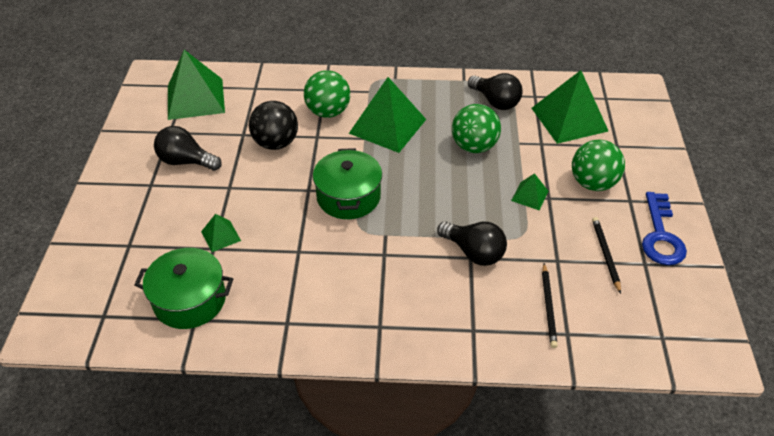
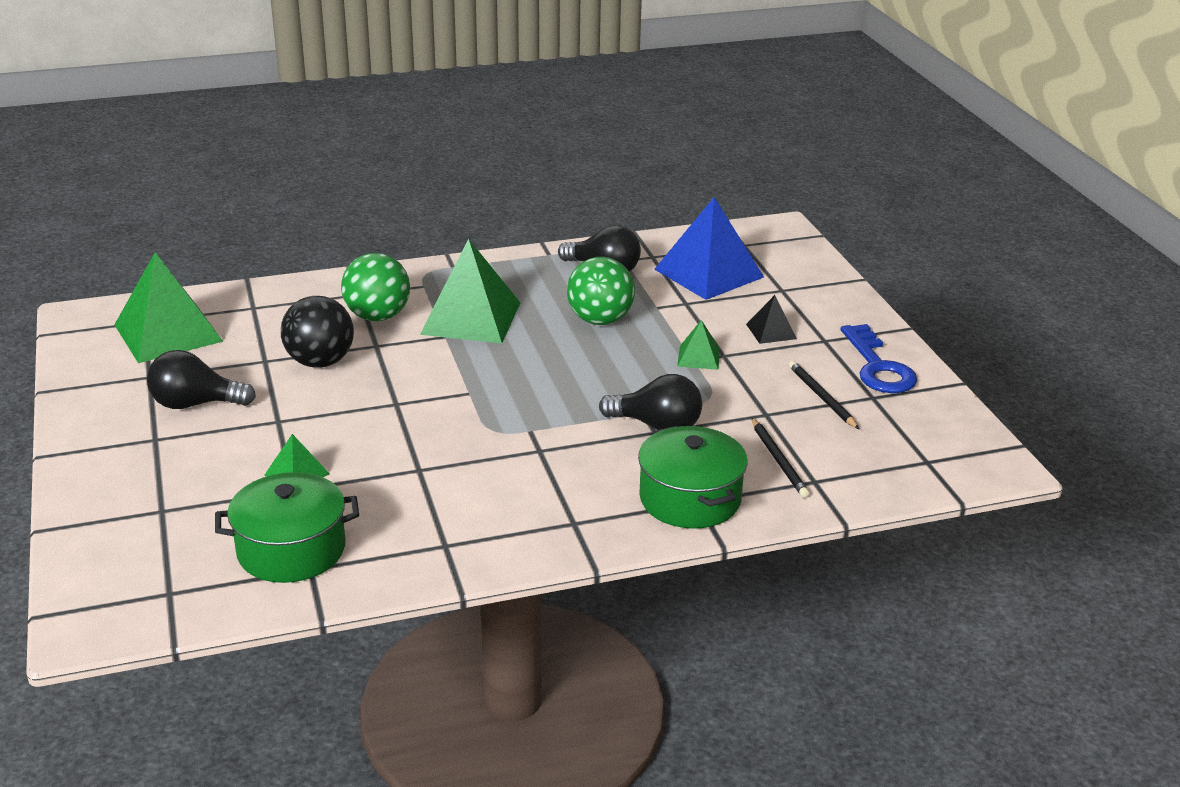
camera: 20 degrees left, 15 degrees down
(348, 197) = (457, 400): green pot -> green pot (690, 499)
(569, 119) = (709, 273): green pyramid -> blue pyramid
(593, 183) = (771, 331): green ball -> black pyramid

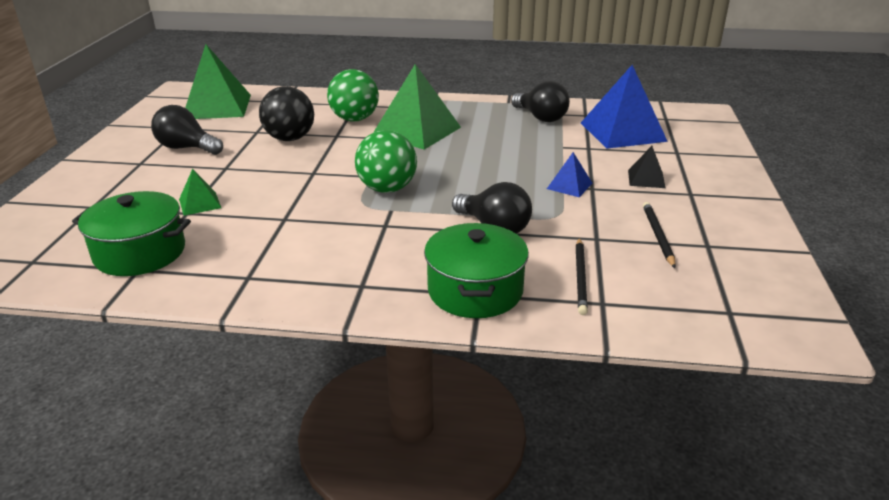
camera: 25 degrees right, 0 degrees up
(600, 320) = (510, 147): green ball -> green ball (387, 189)
(698, 357) = (569, 186): green pyramid -> blue pyramid
(878, 367) = (728, 223): blue key -> none

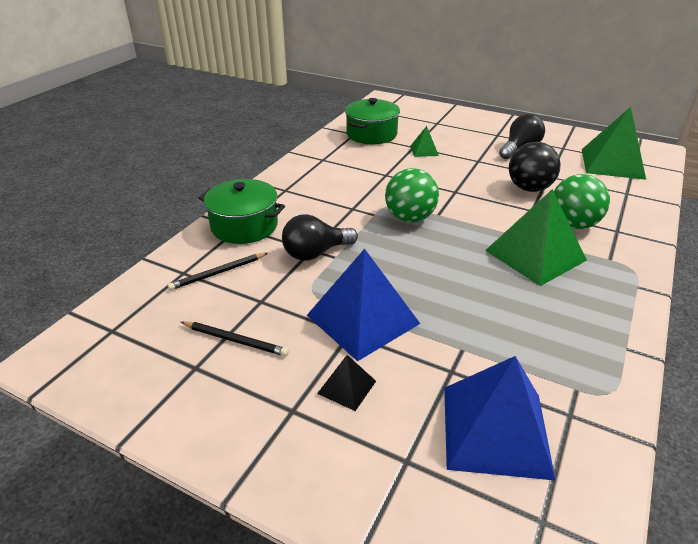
camera: 110 degrees right, 5 degrees up
(540, 117) = (563, 361): black light bulb -> none
(569, 186) = (362, 319): blue pyramid -> blue pyramid, size x2.12
(580, 277) = (218, 273): black pencil -> black pencil turned 60 degrees counterclockwise

